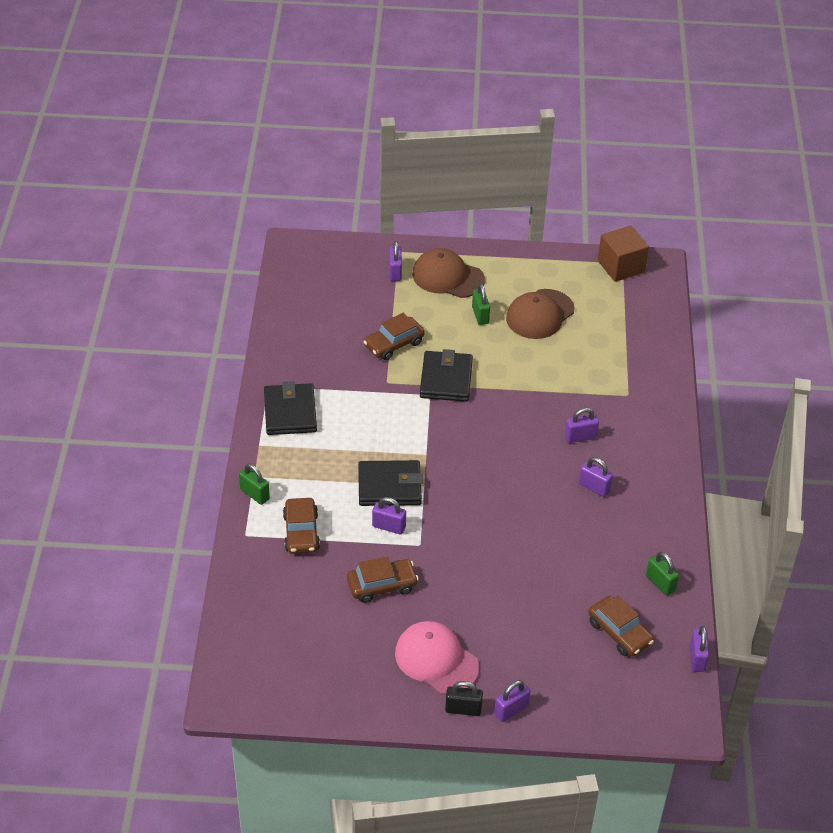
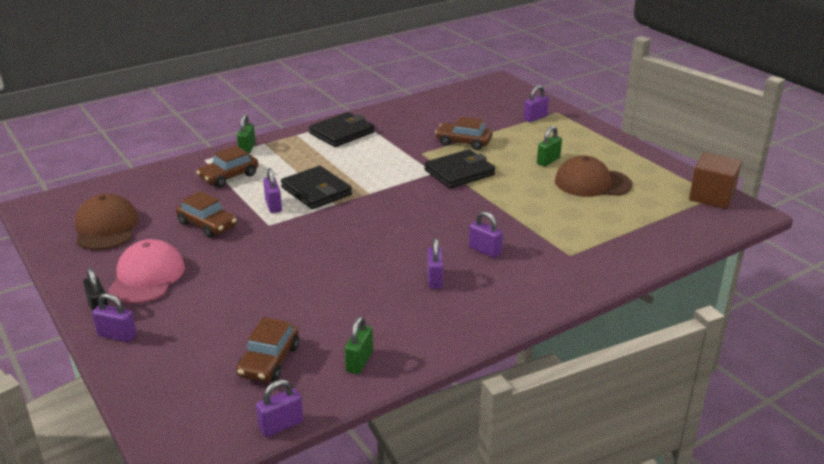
camera: 55 degrees right, 15 degrees down
(448, 277) = (565, 136): brown cap -> brown cap (106, 228)

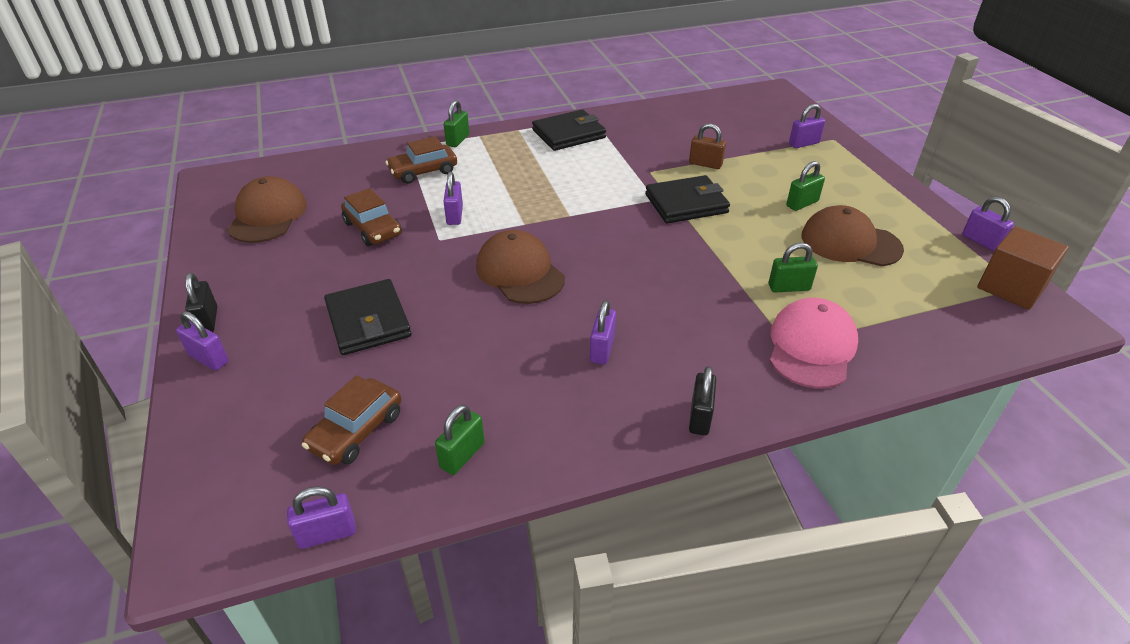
camera: 15 degrees right, 10 degrees up
(147, 277) = (278, 286): pink cap -> pink cap (811, 347)
(316, 191) = (510, 204): black wallet -> black wallet (368, 321)
(347, 238) = (520, 272): none -> brown cap
(463, 142) = (705, 164): brown car -> brown padlock
(484, 251) = (679, 318): purple padlock -> purple padlock (981, 241)
(523, 309) = (699, 417): none -> black padlock
(557, 219) = (789, 287): none -> green padlock

